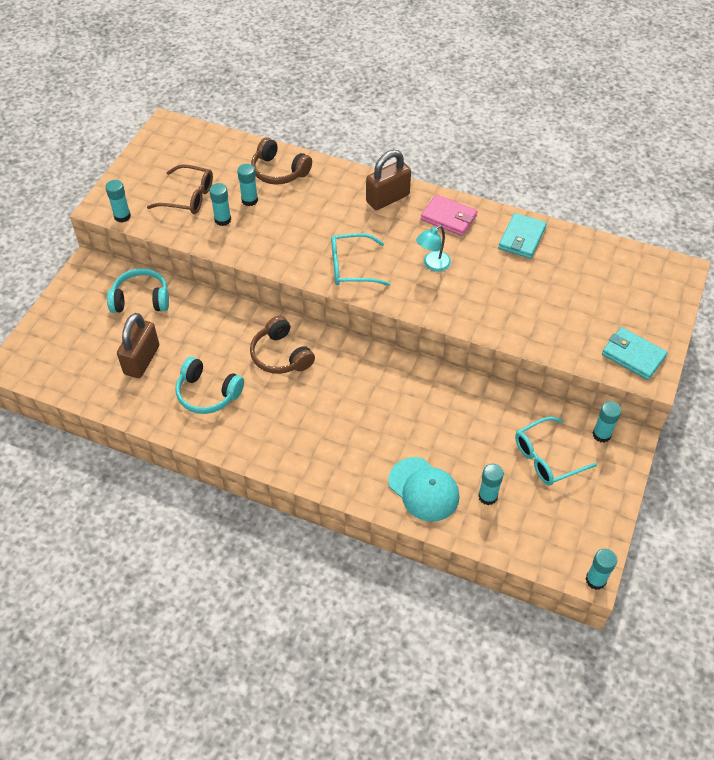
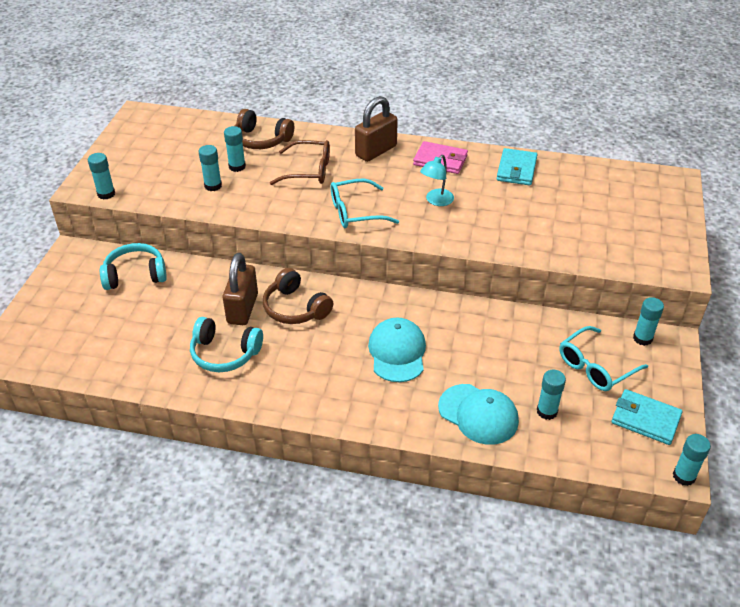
camera: 10 degrees left, 10 degrees down
(142, 360) = (146, 331): brown padlock -> brown padlock (242, 309)
(188, 197) = (173, 170): brown glasses -> brown glasses (308, 170)
(364, 415) = (397, 352): none -> turquoise cap
(633, 355) = (658, 255): turquoise wallet -> turquoise wallet (645, 419)

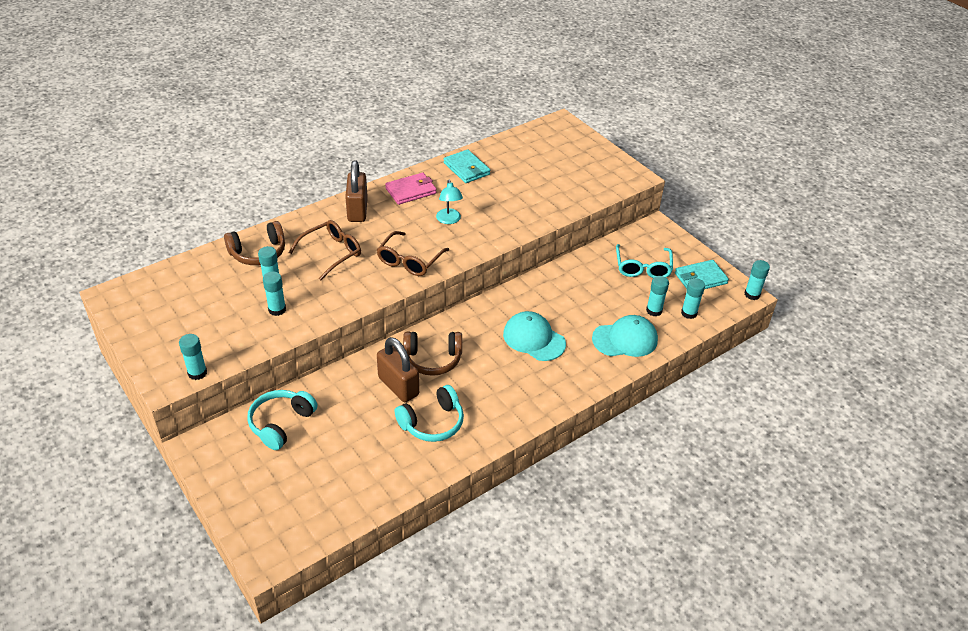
camera: 50 degrees left, 0 degrees up
(355, 212) = (409, 261): turquoise glasses -> brown glasses
(642, 338) = (642, 234): turquoise glue stick -> turquoise glue stick (689, 313)

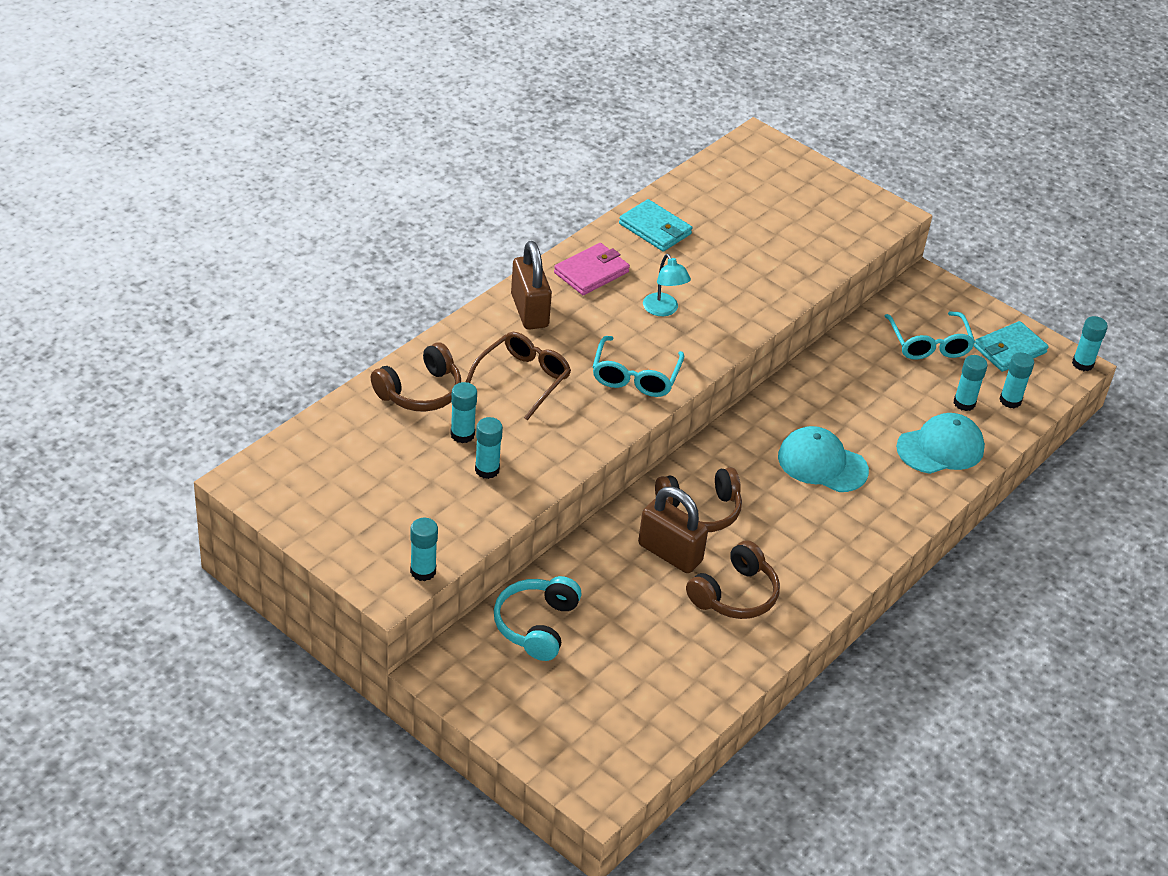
camera: 15 degrees left, 0 degrees up
(409, 261) = (635, 376): brown glasses -> turquoise glasses
(432, 422) = (734, 594): turquoise headphones -> brown headphones

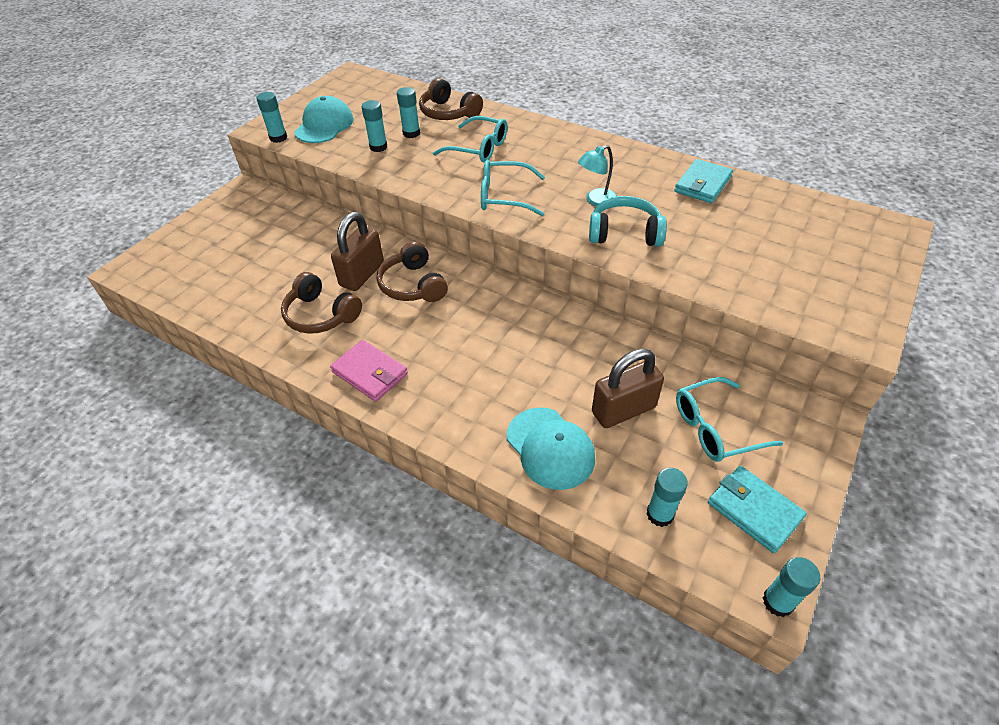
camera: 85 degrees right, 5 degrees up
(523, 379) = (478, 148): brown glasses -> turquoise glasses
(529, 311) = (557, 141): brown padlock -> brown padlock (623, 410)
(536, 625) = (283, 222): turquoise headphones -> turquoise headphones (624, 233)
(591, 272) = (621, 161): pink wallet -> pink wallet (370, 373)
(822, 463) = (493, 355): turquoise cap -> turquoise cap (324, 125)
(964, 403) = (632, 466): turquoise glue stick -> none

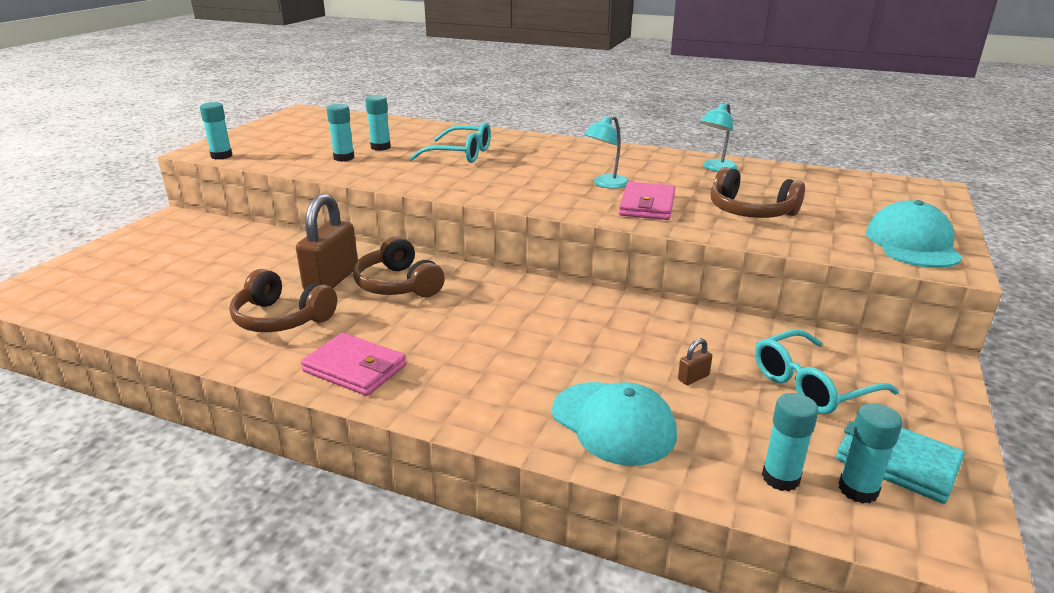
camera: 10 degrees left, 20 degrees down
(324, 125) = (277, 145): turquoise cap -> turquoise cap (912, 244)
(449, 113) = (420, 132): brown headphones -> brown headphones (750, 211)
(504, 196) = (500, 186): turquoise glasses -> none
(623, 410) = (693, 378): brown padlock -> brown padlock, size x0.41
(624, 233) = (647, 205): turquoise headphones -> pink wallet
(702, 184) = (716, 168): turquoise wallet -> turquoise lamp
(777, 602) = (977, 558): turquoise glue stick -> turquoise glue stick (858, 489)

